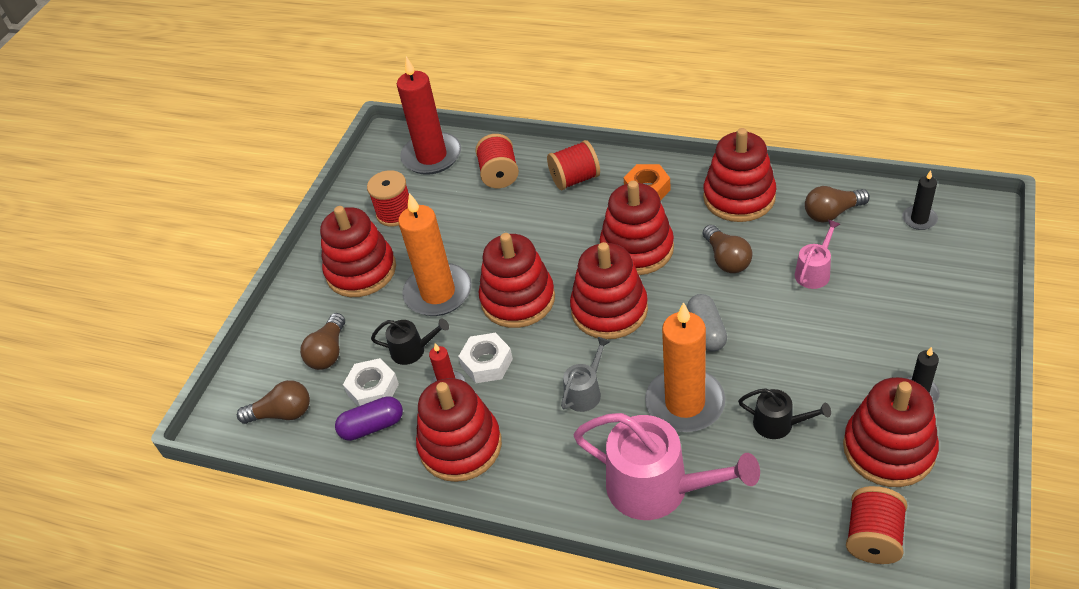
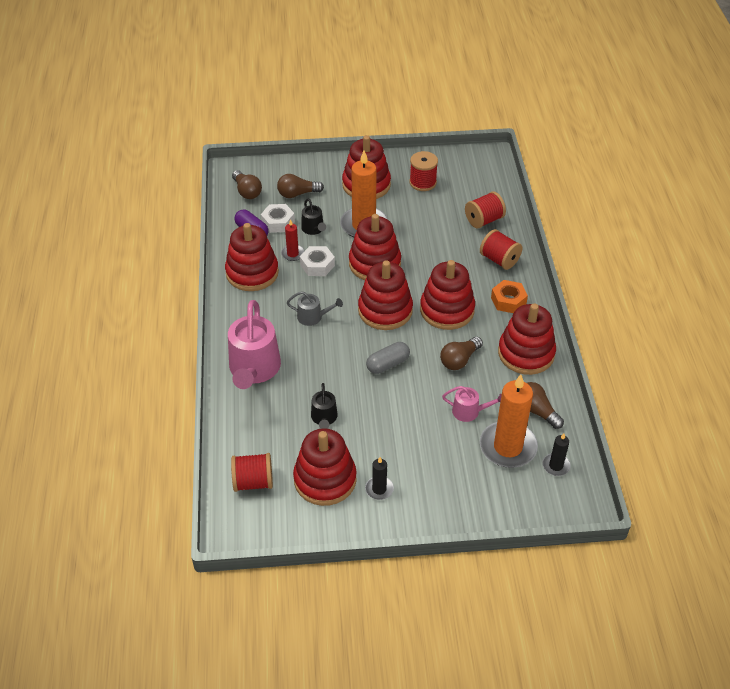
camera: 60 degrees right, 0 degrees up
(432, 156) = (484, 182): red candle -> none
(685, 403) = (323, 367): orange candle -> orange candle (508, 447)

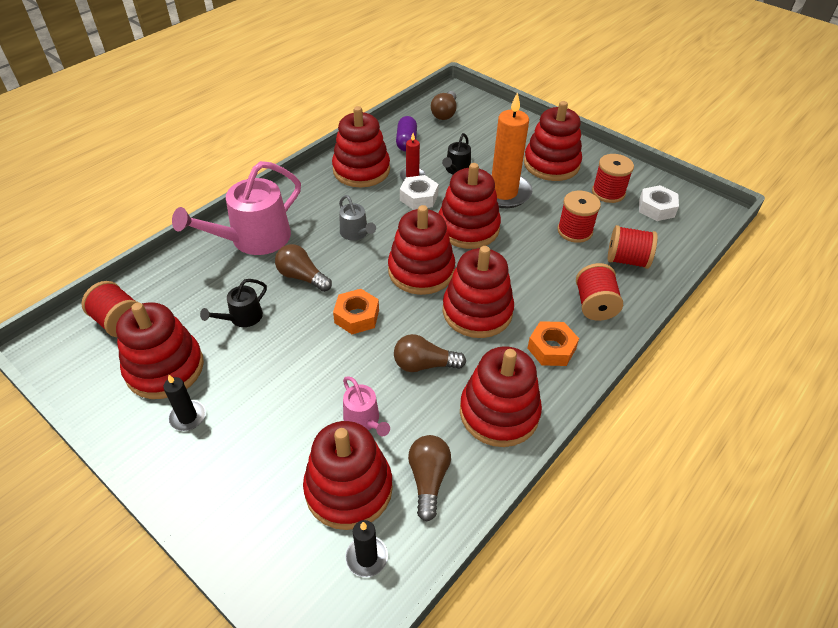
camera: 45 degrees right, 0 degrees up
(278, 222) = (435, 147): white nut -> white nut (656, 208)
(297, 194) = (482, 137): brown light bulb -> brown light bulb (302, 277)
(388, 364) = (357, 316): grey capsule -> orange nut
(435, 222) = (574, 231): none -> red spool
(508, 447) = (349, 489): orange candle -> red stacking toy

